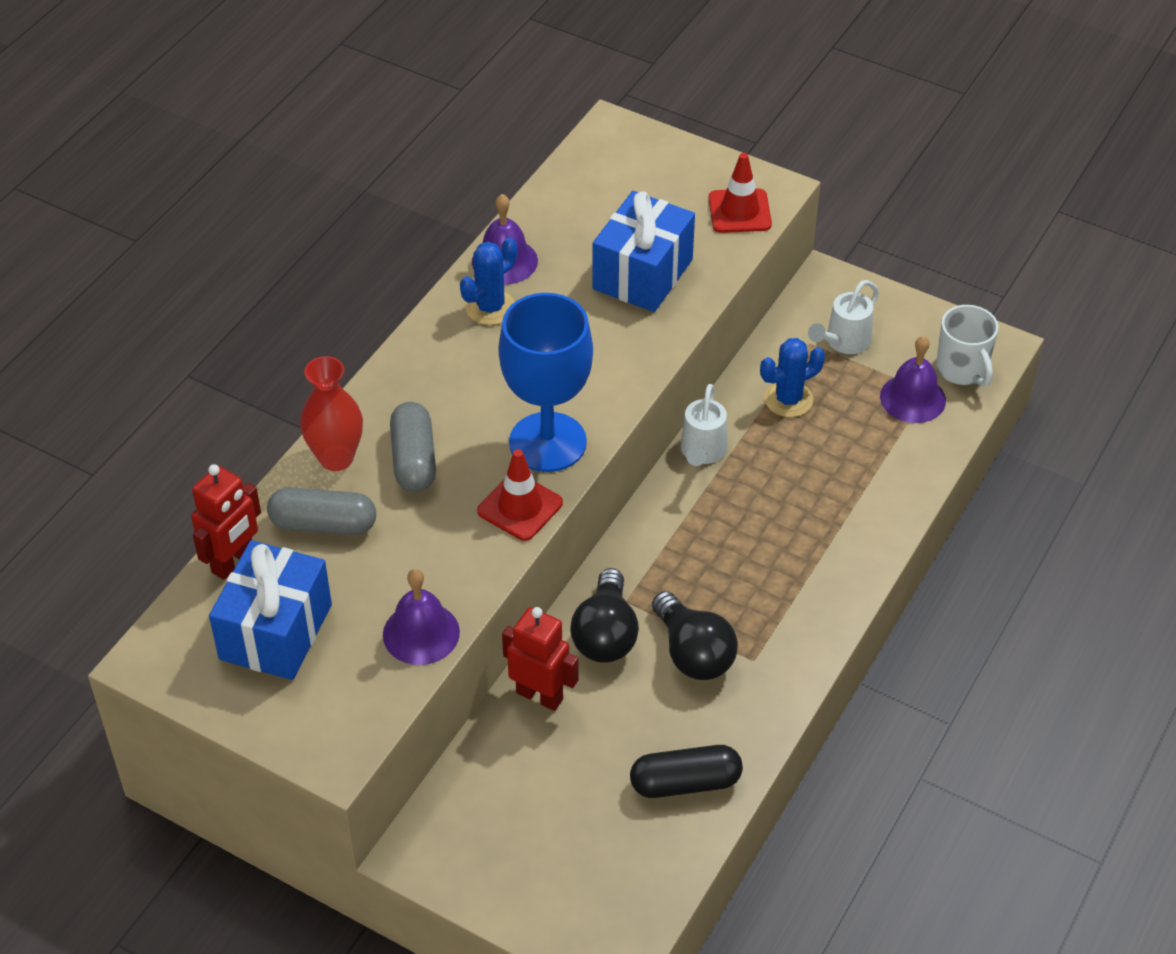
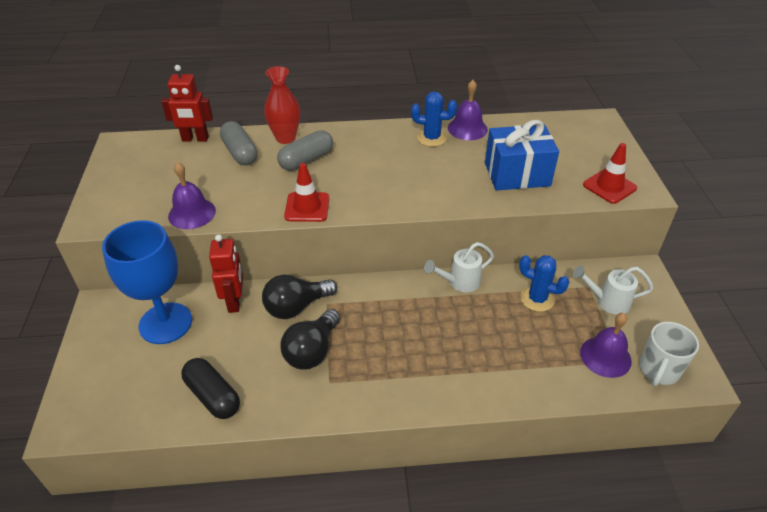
camera: 55 degrees right, 5 degrees down
(275, 632) = (160, 169): blue gift -> none
(547, 442) = (361, 196): blue goblet -> blue goblet (165, 323)

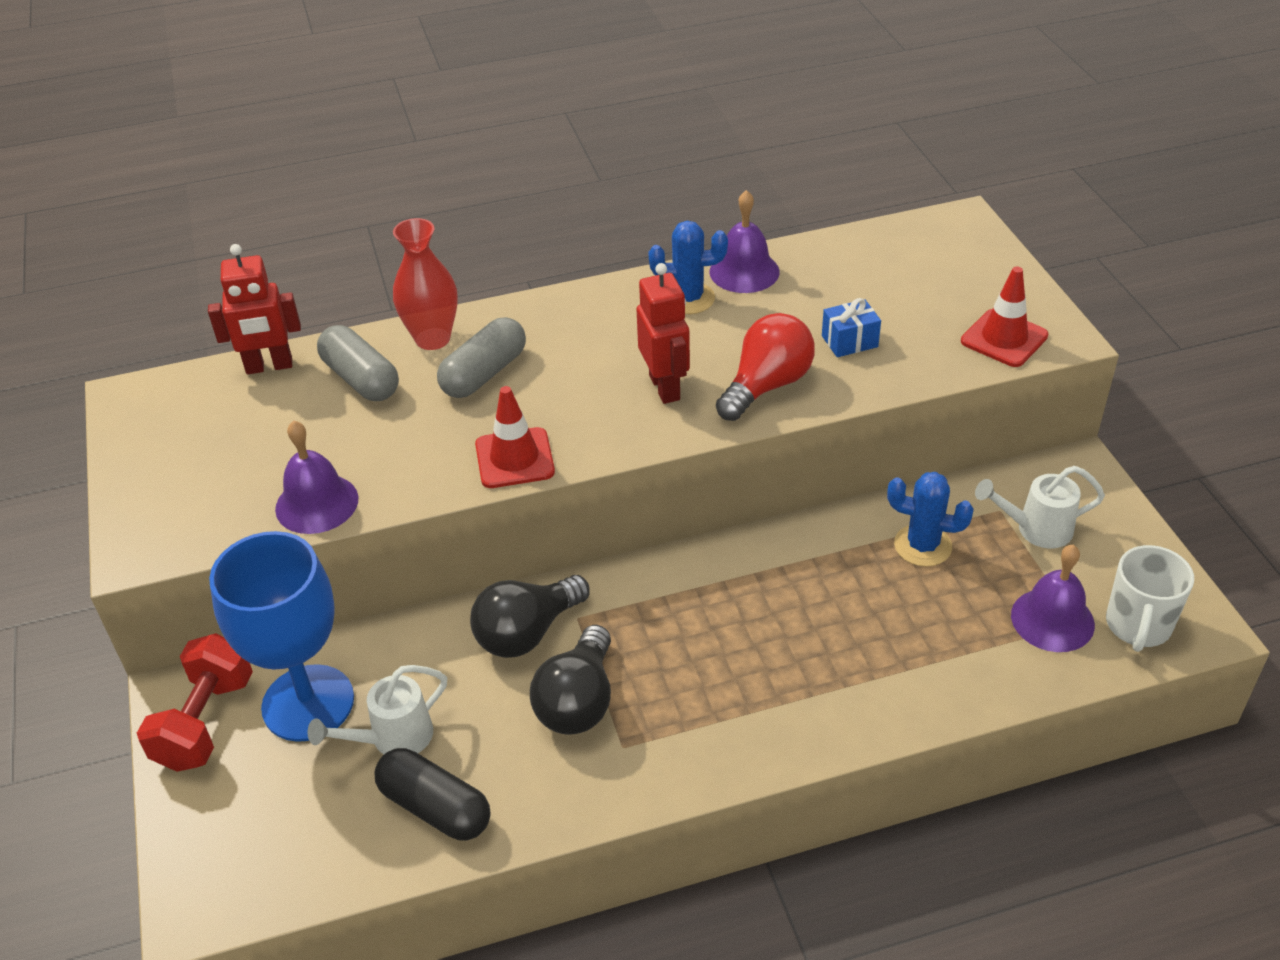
camera: 10 degrees left, 0 degrees up
(108, 323) = (205, 722): none -> red dumbbell
(235, 302) = (417, 643): red robot -> red robot (665, 387)
(459, 282) = (789, 540): white watering can -> white watering can (393, 738)
(461, 191) = (766, 386): none -> red light bulb
(517, 174) = (849, 341): blue gift -> blue gift, size x0.47

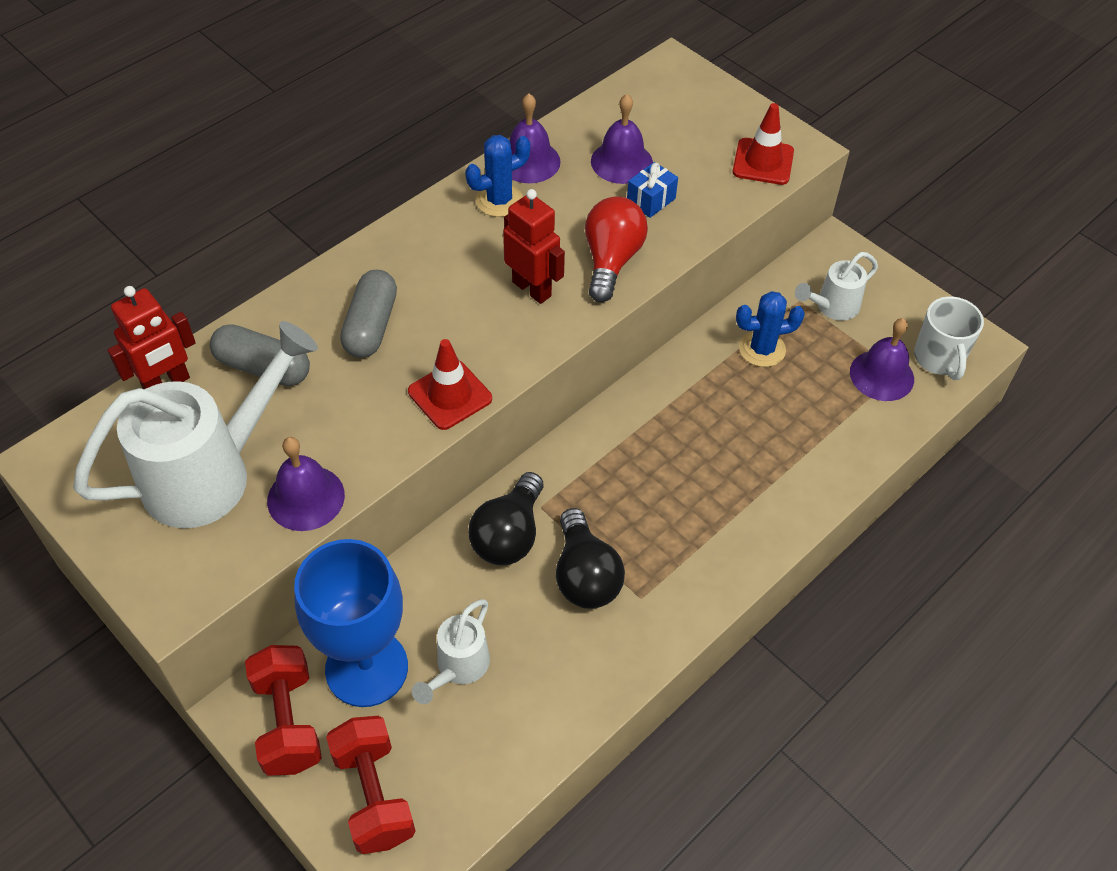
camera: 30 degrees left, 10 degrees up
(234, 824) = (374, 795): none -> red dumbbell
(251, 454) = (211, 473): none -> white watering can
(432, 339) = (302, 308): red vase -> none
(435, 807) = (529, 708): black capsule -> none
(842, 297) = (621, 162): none -> purple bell

